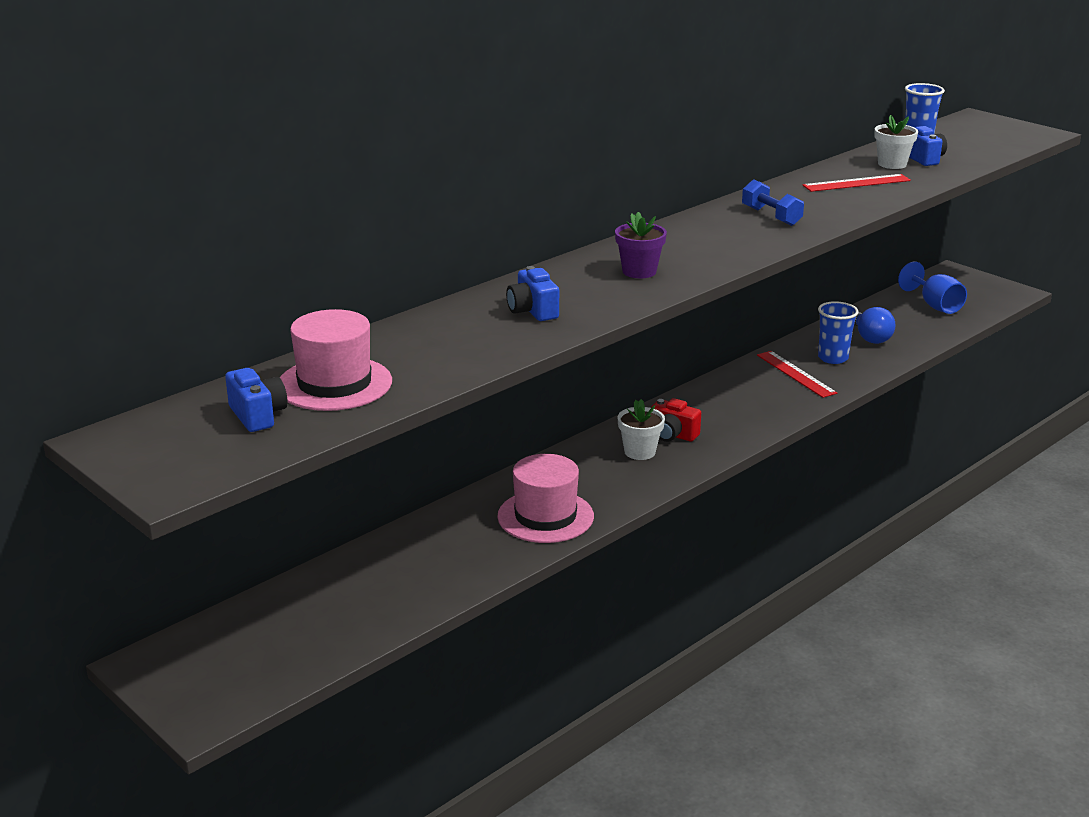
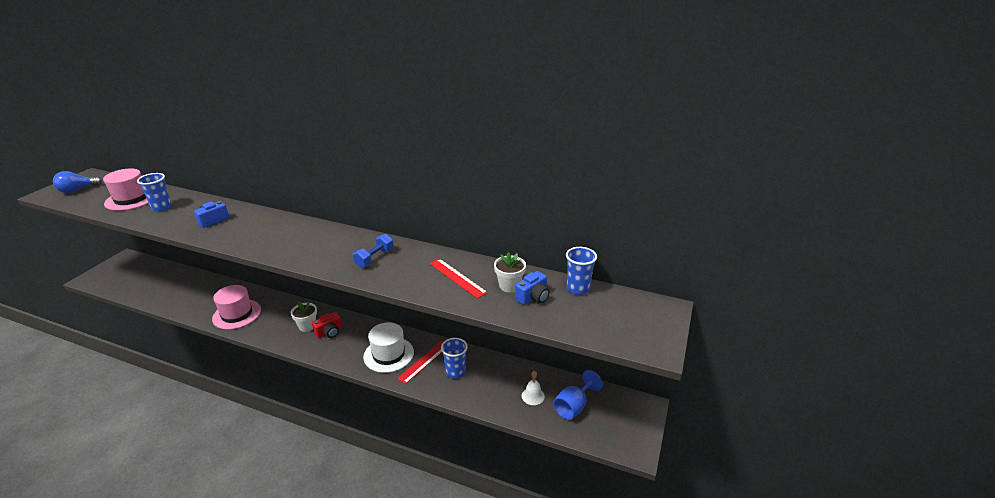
camera: 65 degrees right, 5 degrees up
(258, 415) = (103, 193): blue camera -> none
(418, 353) = (162, 207): none -> blue cup
(639, 271) = (271, 236): purple flower pot -> none
(672, 435) = (329, 332): red camera -> red camera turned 135 degrees counterclockwise
(763, 396) = (388, 354): none -> white hat
(870, 338) = (496, 383): blue light bulb -> blue light bulb (77, 190)
(905, 322) = (533, 396): none -> white bell

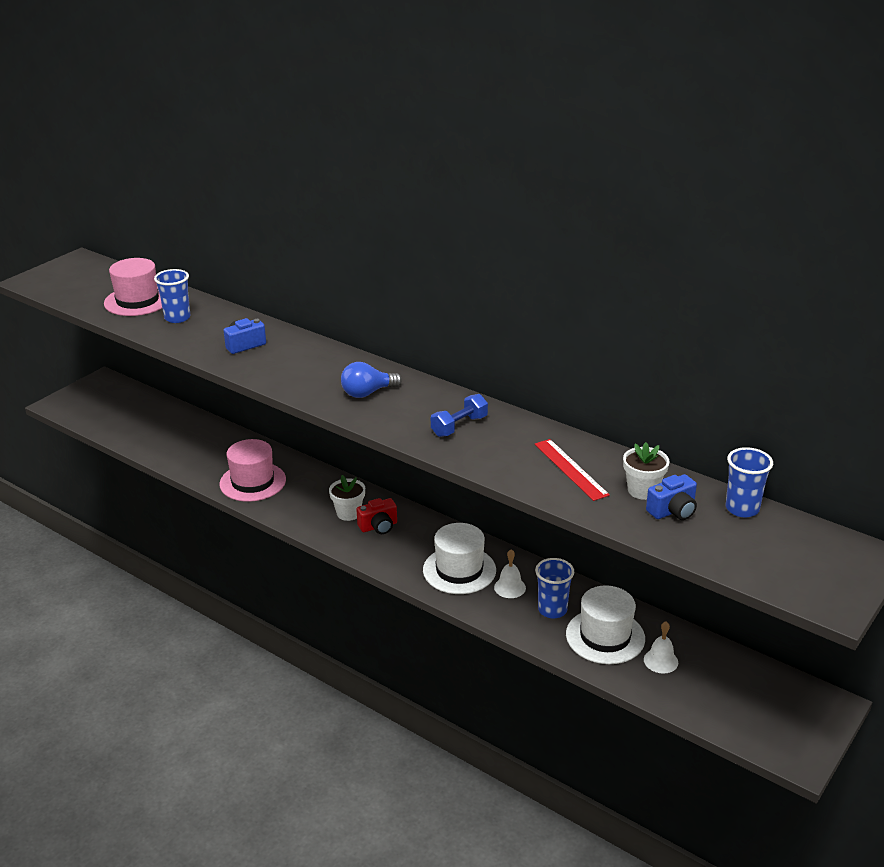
camera: 15 degrees right, 0 degrees up
(77, 190) = (67, 279): blue light bulb -> blue light bulb (367, 393)
(424, 361) = (510, 587): red ruler -> white bell
(493, 385) = (605, 636): none -> white hat
(573, 406) = (719, 685): blue goblet -> none

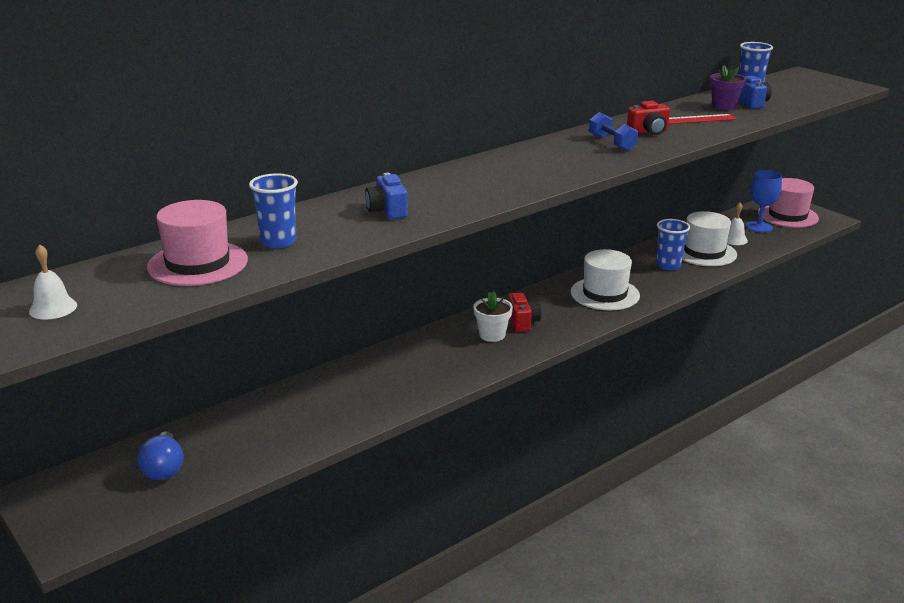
camera: 75 degrees left, 5 degrees down
(252, 482) = (401, 385): pink hat -> pink hat (787, 216)
(367, 393) = (534, 167): blue light bulb -> blue light bulb (164, 469)
(510, 445) = (648, 131): none -> red camera
(510, 587) = (635, 277): white bell -> white bell (53, 308)
(642, 490) = (724, 106): white flower pot -> purple flower pot
(717, 683) = (759, 227): none -> blue goblet

